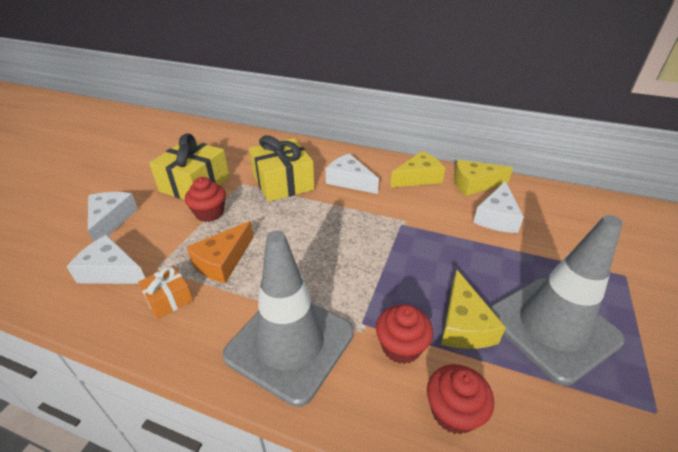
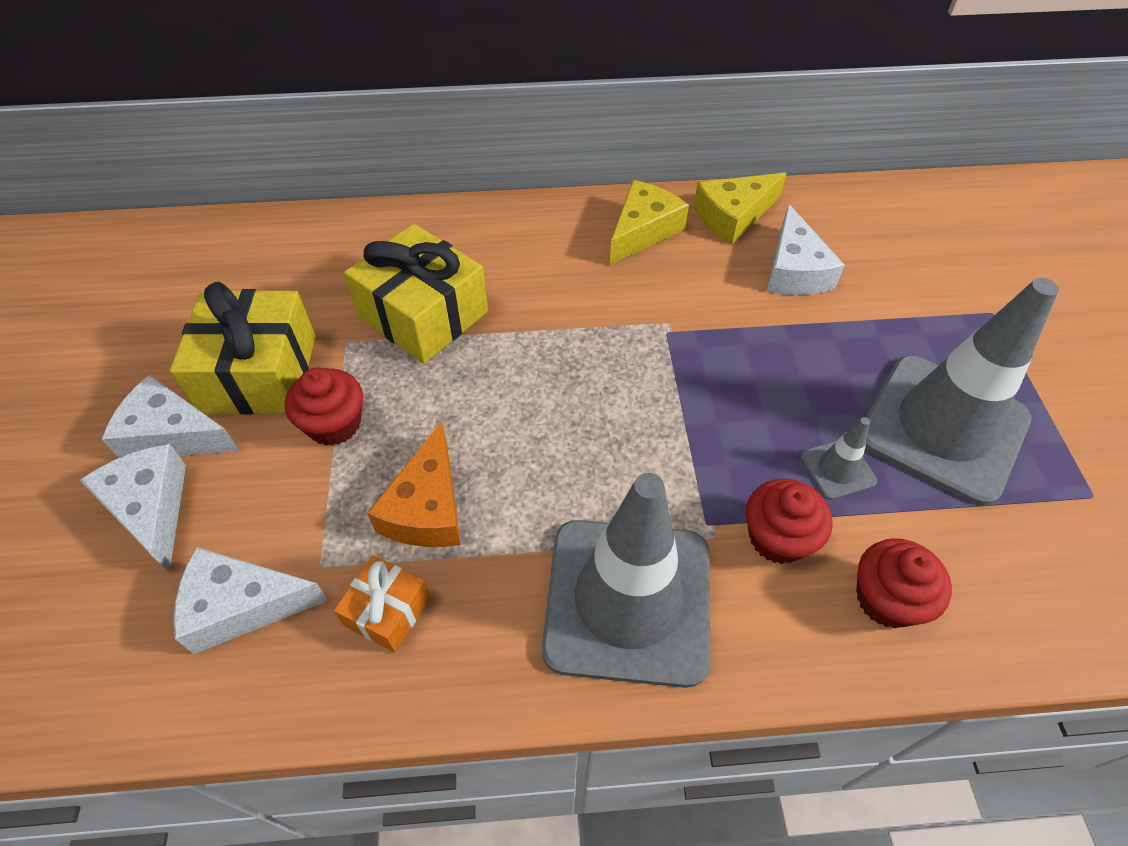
camera: 25 degrees left, 15 degrees up
(349, 181) = (536, 273): white cheese -> white cheese (172, 434)
(463, 324) = (837, 469): yellow cheese -> grey traffic cone

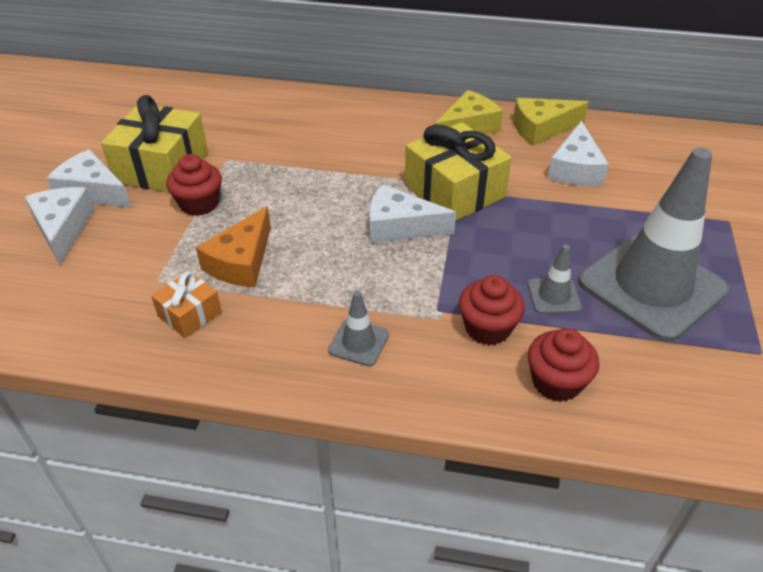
camera: 15 degrees right, 10 degrees down
(242, 605) = (97, 292): white cheese -> white cheese (399, 226)
(423, 314) = (286, 152): yellow gift -> yellow gift (454, 191)
(628, 600) = (358, 342): grey traffic cone -> grey traffic cone, size x0.41

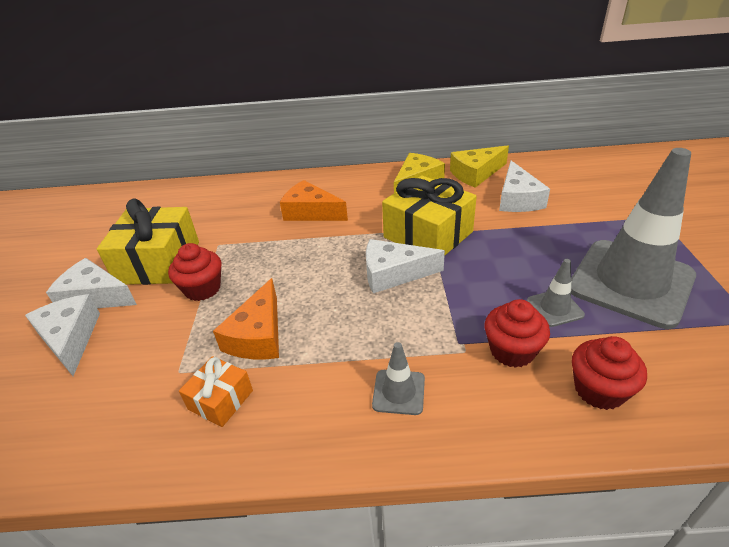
camera: 10 degrees left, 5 degrees down
(336, 141) = (311, 212): none -> orange cheese

